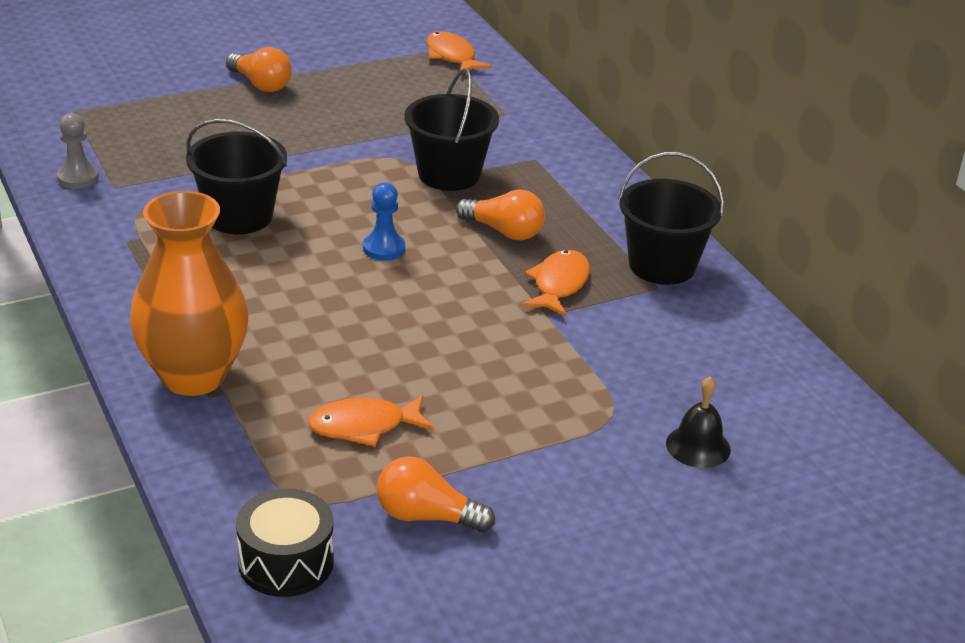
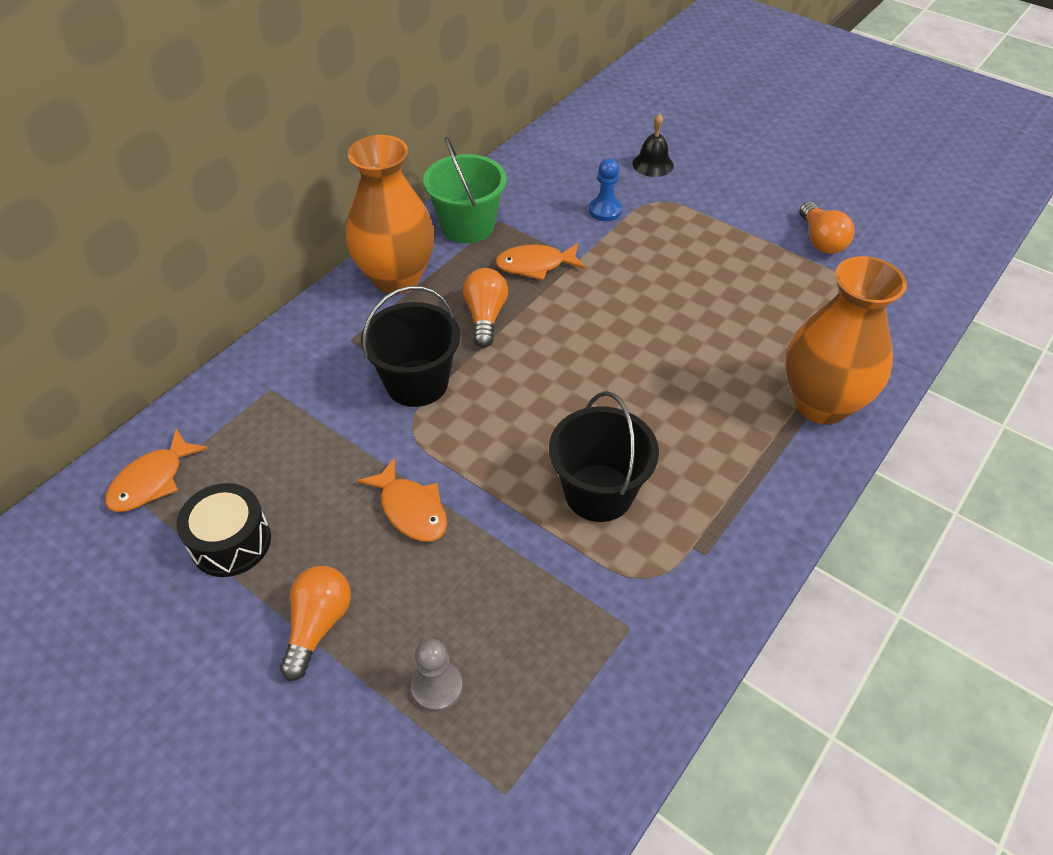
camera: 115 degrees left, 15 degrees up
(78, 177) = (640, 674): grey pawn -> grey pawn (437, 687)
(286, 562) = (917, 278): black drum -> black drum (231, 542)
(364, 426) = (777, 296): orange fish -> orange fish (411, 509)
(384, 248) = (567, 374): blue pawn -> blue pawn (605, 210)
(605, 202) = (396, 278): none -> orange vase
(662, 265) = (468, 226): black bucket -> green bucket

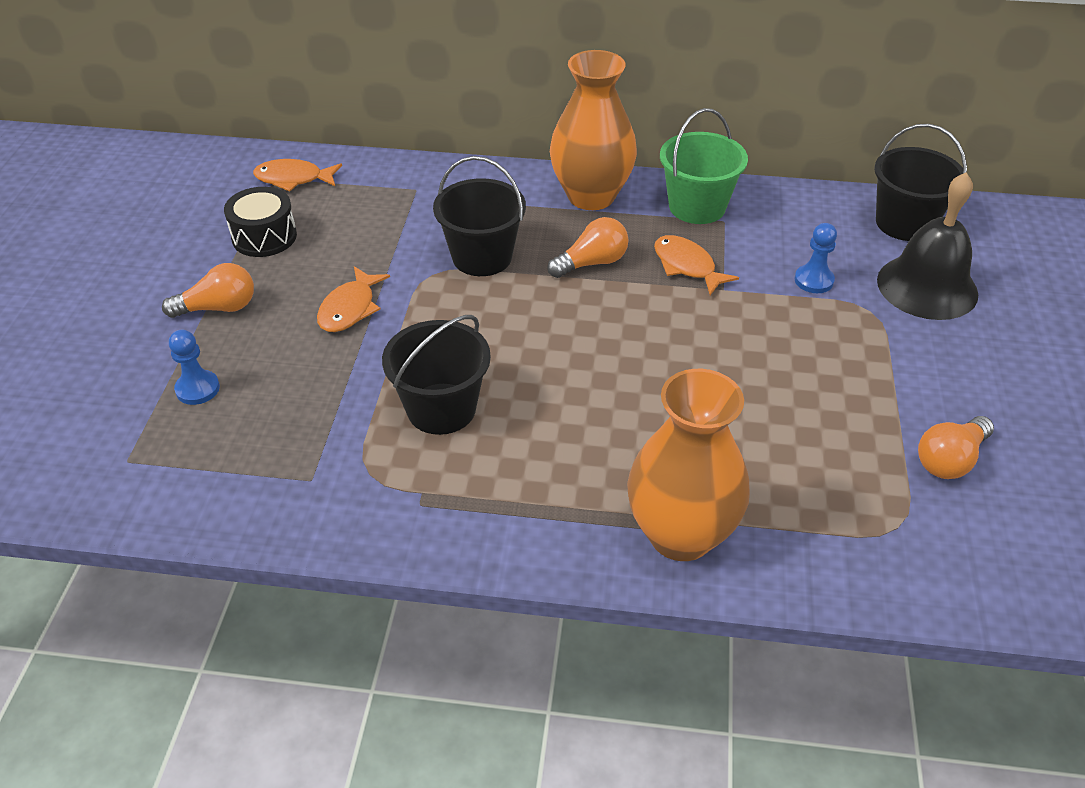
camera: 60 degrees right, 5 degrees down
(437, 687) = (197, 389): grey pawn -> blue pawn
(579, 139) = (905, 223): none -> black bucket
(653, 164) = (927, 287): black bell -> black bell, size x1.93

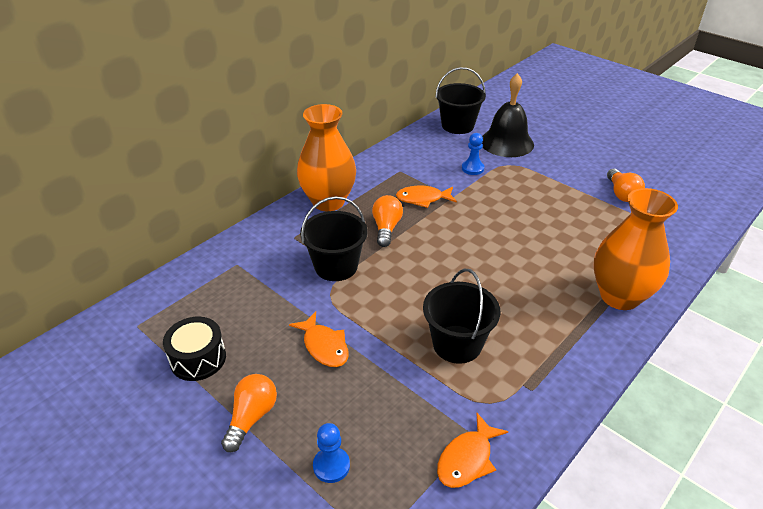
camera: 55 degrees left, 5 degrees down
(293, 179) = (150, 316): orange fish -> orange fish (467, 459)
(697, 207) = (379, 173): green bucket -> none

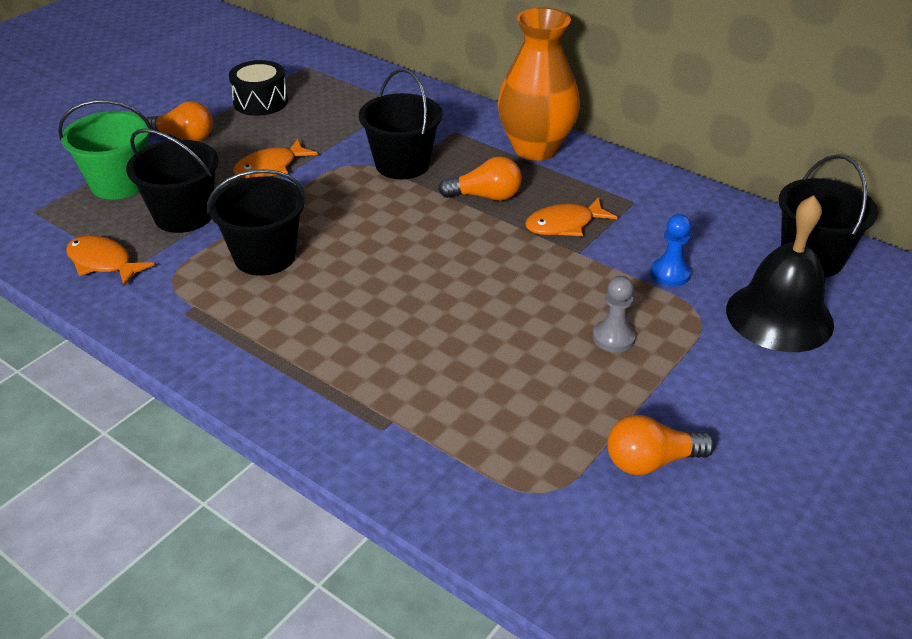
camera: 85 degrees right, 0 degrees up
(331, 466) = (119, 183): blue pawn -> green bucket
(395, 404) = (184, 215): none -> black bucket
(423, 199) = (564, 225): orange fish -> orange fish turned 105 degrees counterclockwise
(531, 193) = (613, 337): none -> grey pawn
(619, 296) = (351, 416): orange vase -> none

